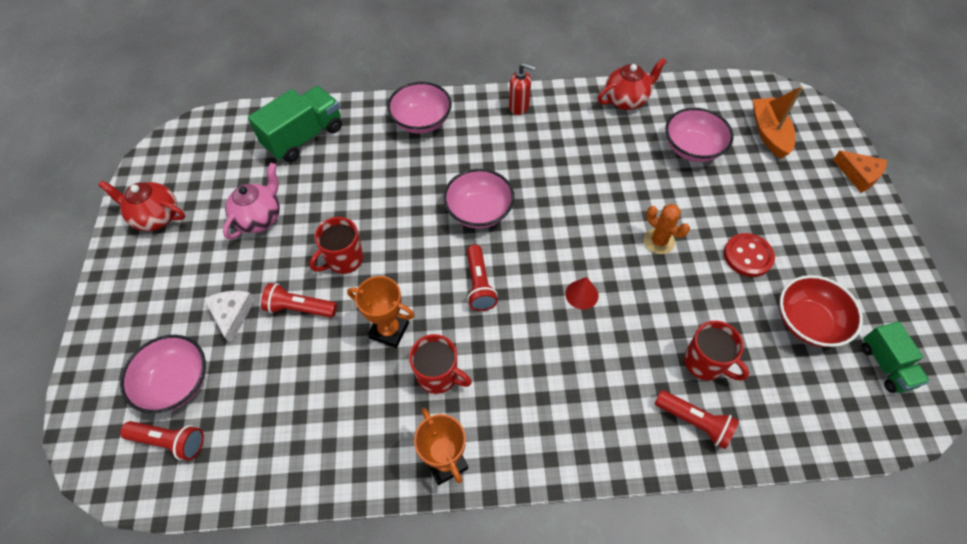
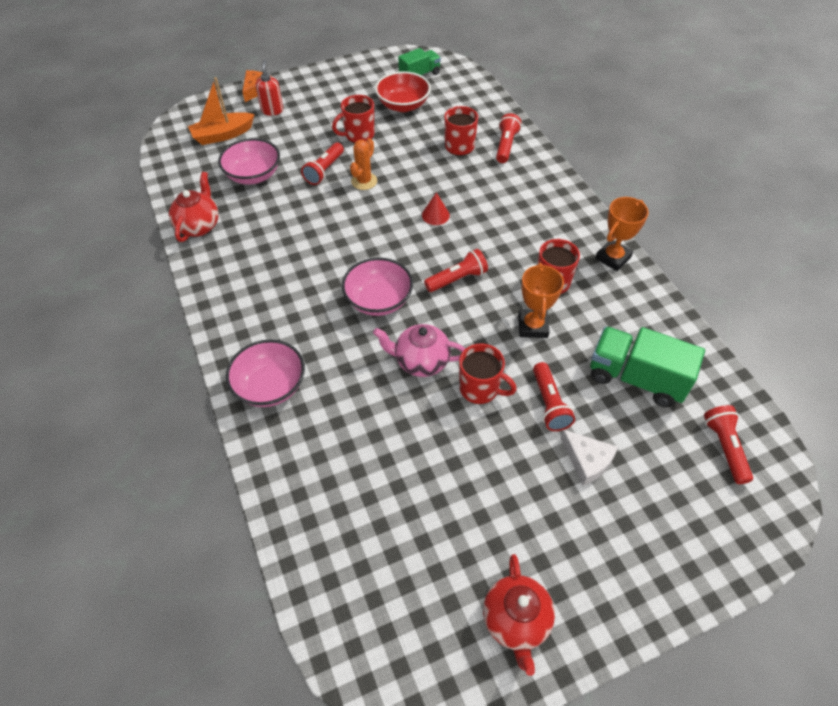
camera: 110 degrees left, 5 degrees down
(176, 383) = (677, 473): pink bowl -> none
(232, 314) = (587, 460): white cheese -> white cheese turned 105 degrees counterclockwise
(260, 218) = (465, 494): pink teapot -> pink teapot (421, 362)
(304, 137) = (329, 503): green truck -> green truck (636, 378)
(519, 106) = (226, 305): red soap dispenser -> red soap dispenser (272, 110)
(626, 100) = (199, 226): red teapot -> red teapot turned 60 degrees clockwise
(686, 209) = (324, 170): none -> red flashlight
(747, 256) = (358, 135): red button -> red mug

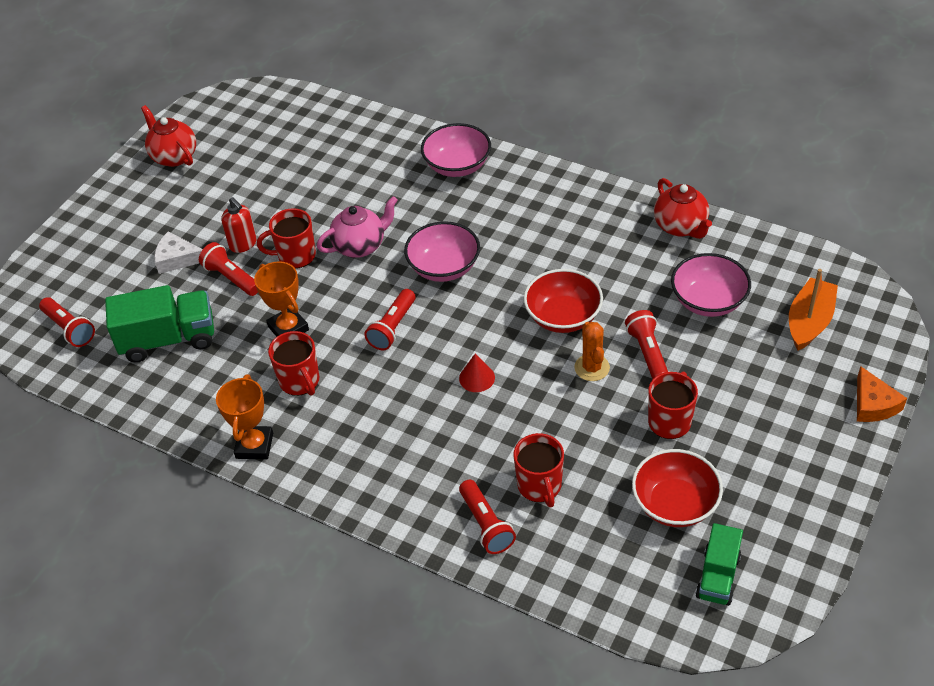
camera: 145 degrees right, 5 degrees down
(272, 110) = (809, 387): red soap dispenser -> red soap dispenser (243, 244)
(343, 218) = (563, 317): none -> red bowl

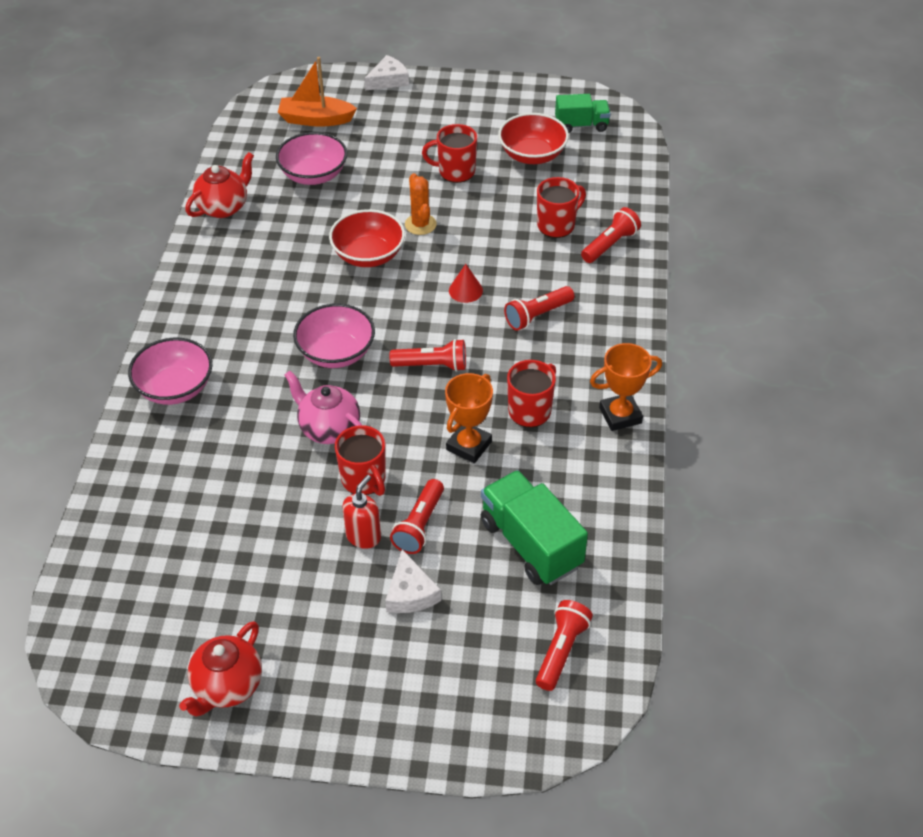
camera: 115 degrees left, 0 degrees up
(592, 368) = (420, 224): orange cactus -> orange cactus turned 75 degrees counterclockwise
(647, 353) = (388, 197): red flashlight -> red flashlight (537, 315)
(873, 404) = (388, 80): orange cheese -> white cheese

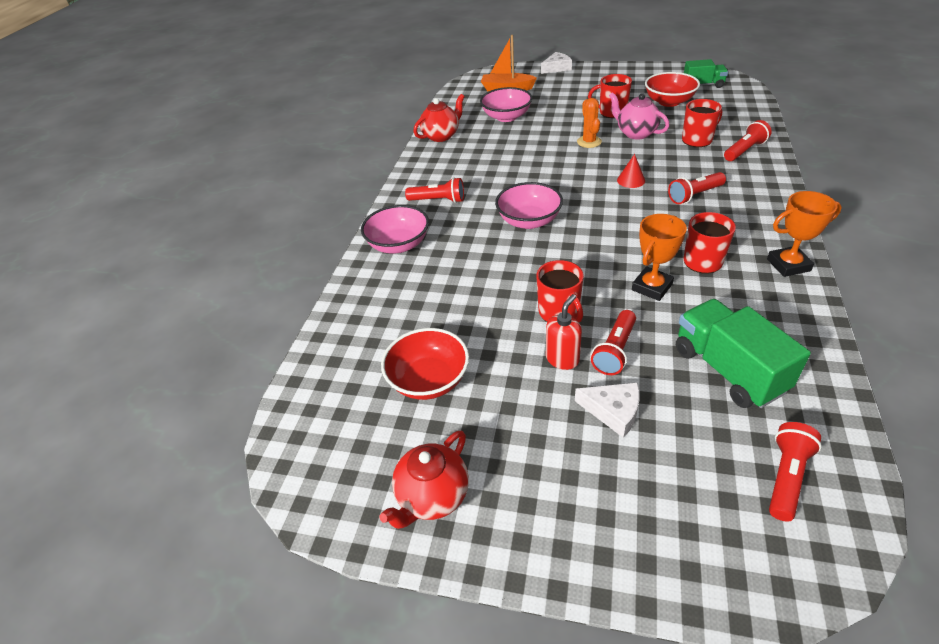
camera: 10 degrees right, 5 degrees down
(329, 429) = (525, 273): pink teapot -> pink teapot (635, 133)
(368, 255) = (550, 160): red bowl -> red bowl (429, 380)
(410, 593) = (613, 411): white cheese -> white cheese turned 60 degrees counterclockwise
(432, 365) = (610, 229): red flashlight -> red flashlight (438, 200)

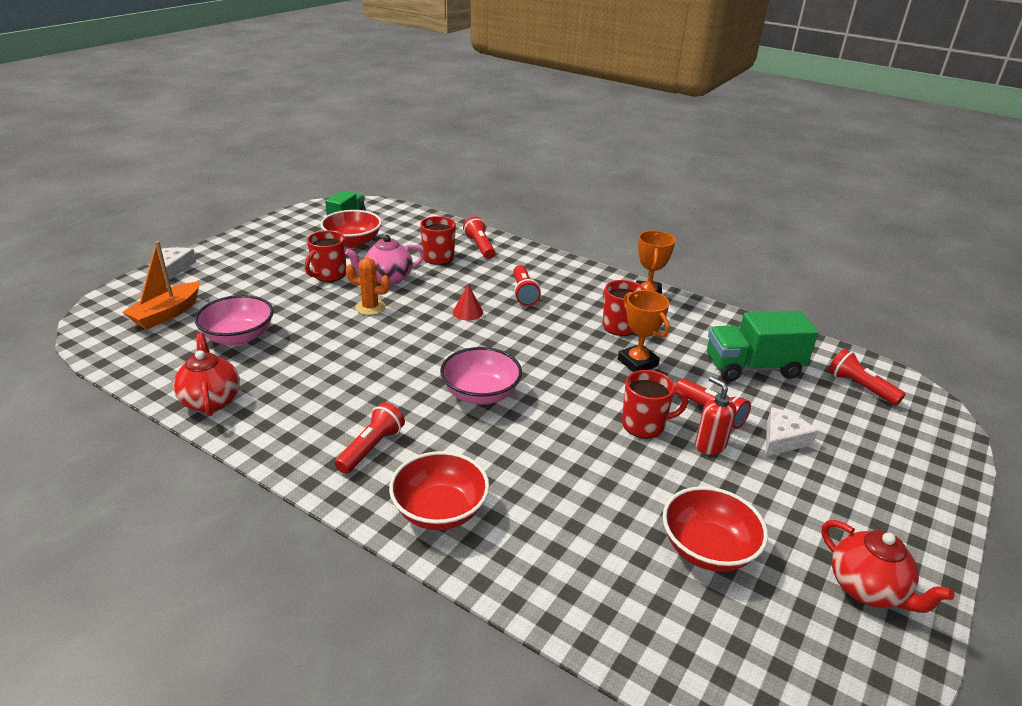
camera: 75 degrees left, 10 degrees down
(399, 245) = (440, 510): pink bowl -> red bowl

